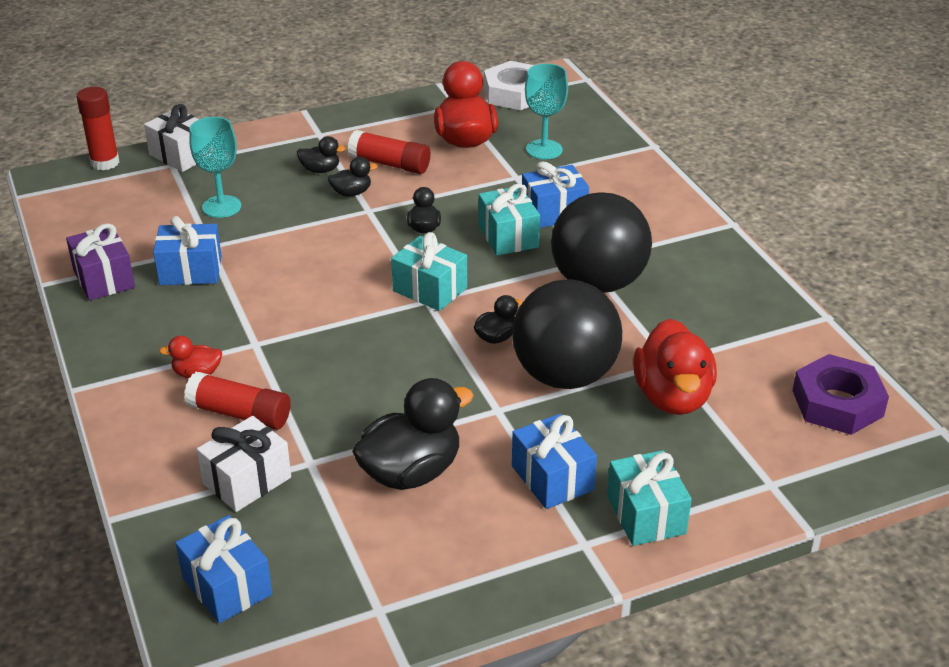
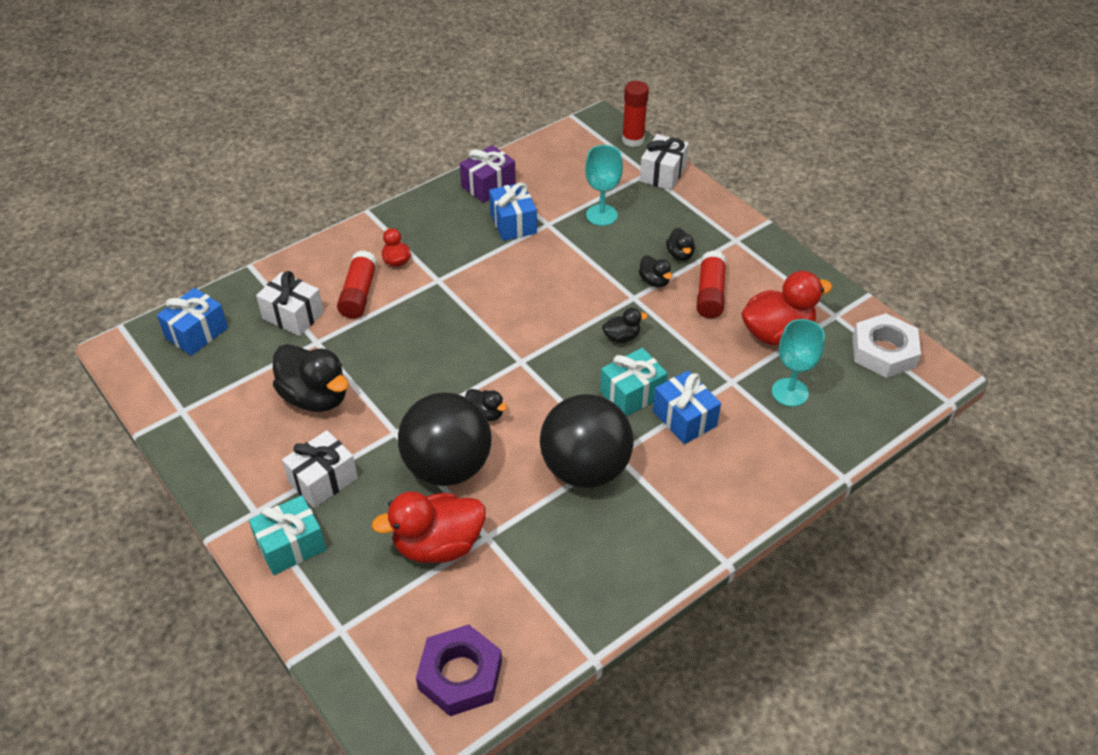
camera: 75 degrees right, 10 degrees up
(430, 289) = (536, 359): turquoise gift -> none
(552, 478) = (323, 480): blue gift -> white gift

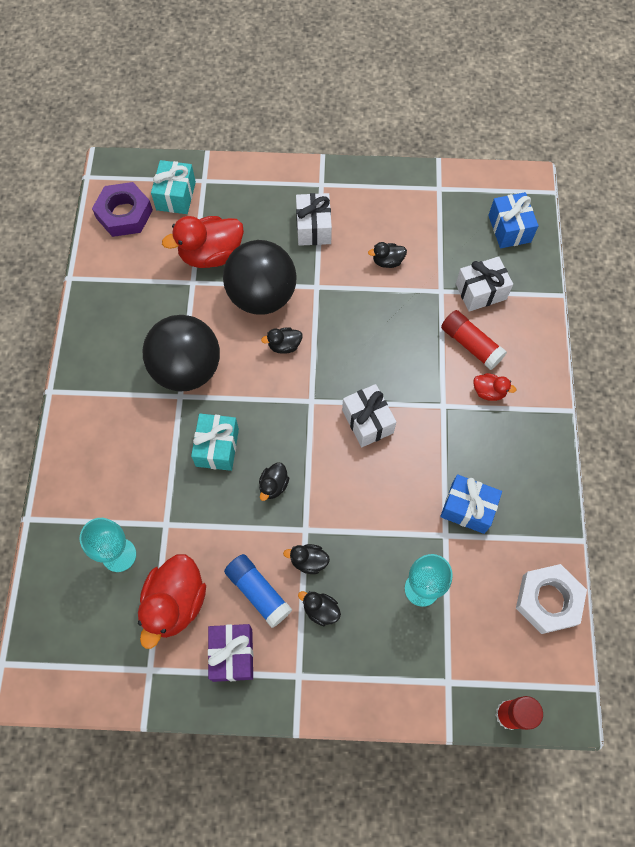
camera: 130 degrees right, 20 degrees up
(291, 546) = (280, 188): turquoise gift -> turquoise gift (176, 196)
(315, 397) = (387, 261): black duck -> black duck, size x0.49
(438, 545) = (211, 255): red duck -> red duck turned 135 degrees counterclockwise
(488, 185) = (535, 526): purple gift -> purple gift (232, 654)
(663, 174) = (436, 695): white gift -> white gift (367, 421)
(684, 418) = (166, 462): blue gift -> none
(710, 294) = (258, 592): red glue stick -> blue glue stick
(883, 351) = (84, 667): white nut -> white nut (548, 600)

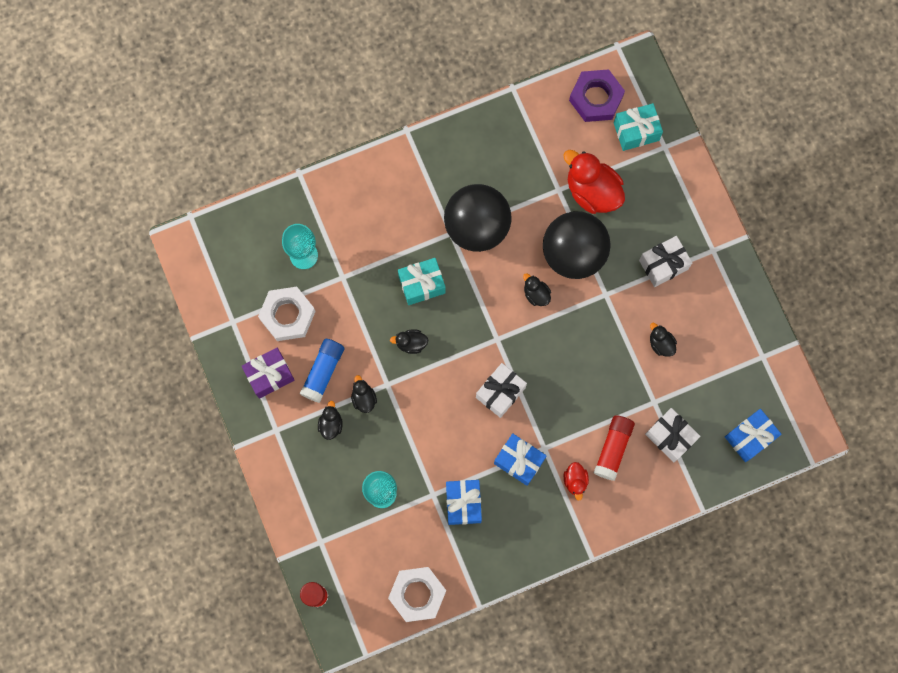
camera: 65 degrees right, 10 degrees up
(175, 603) = (287, 315): red duck -> white nut
(446, 435) = (519, 461): none -> blue gift

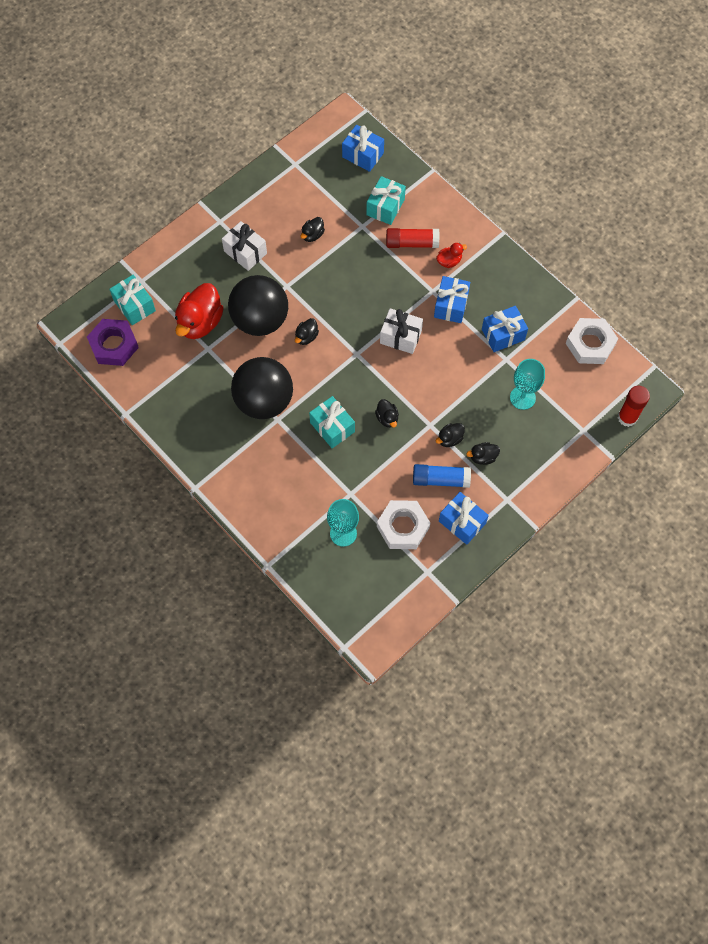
camera: 110 degrees left, 10 degrees down
(269, 375) = (462, 522): purple gift -> blue gift
(670, 437) = (385, 207): white gift -> turquoise gift

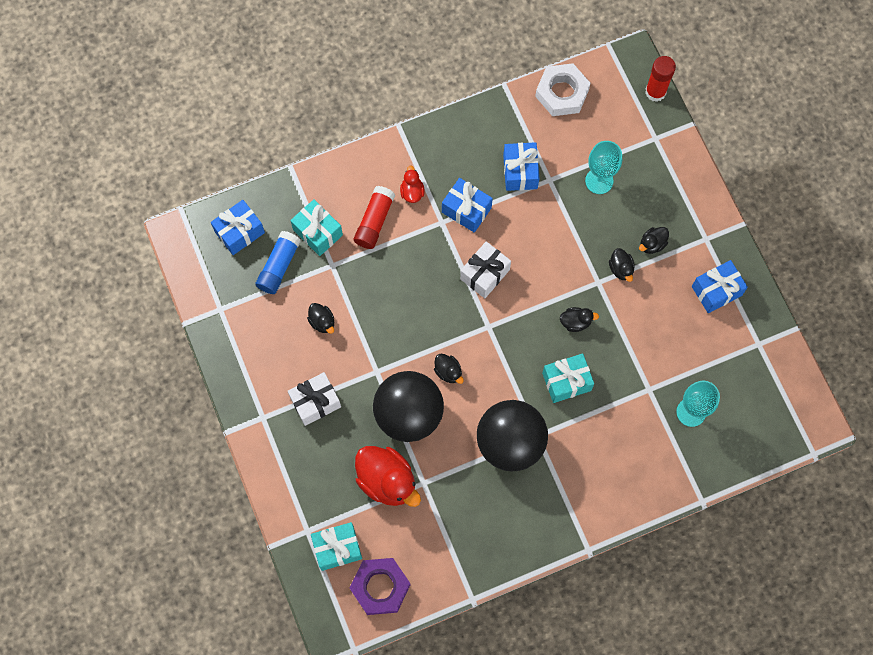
camera: 70 degrees left, 5 degrees up
(403, 527) = (703, 350): white nut -> none
(440, 479) = (663, 294): blue glue stick -> blue glue stick (279, 266)
(483, 457) = (652, 244): black duck -> black duck turned 45 degrees clockwise

